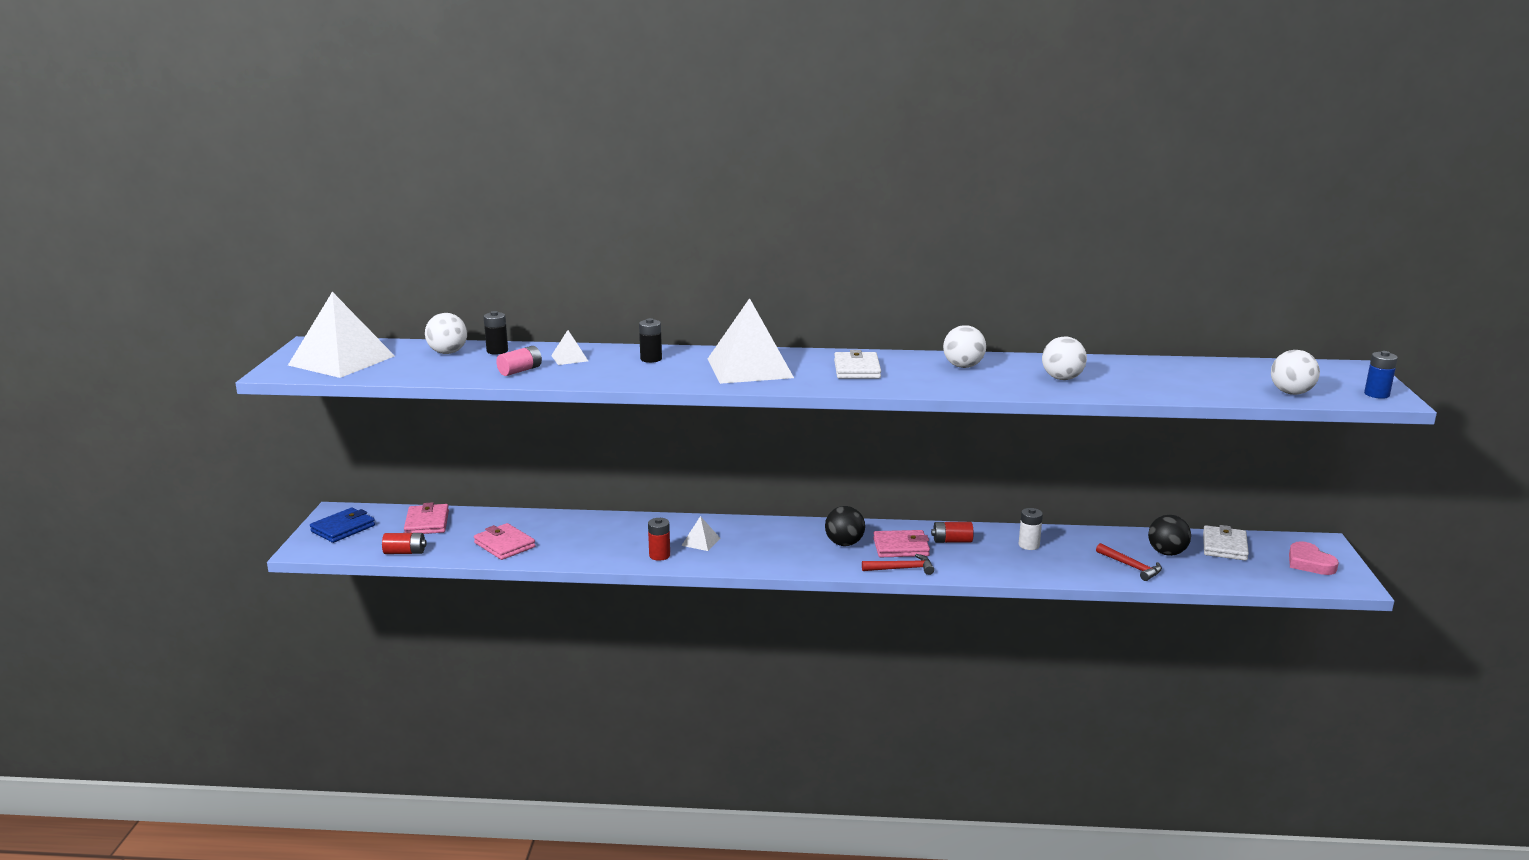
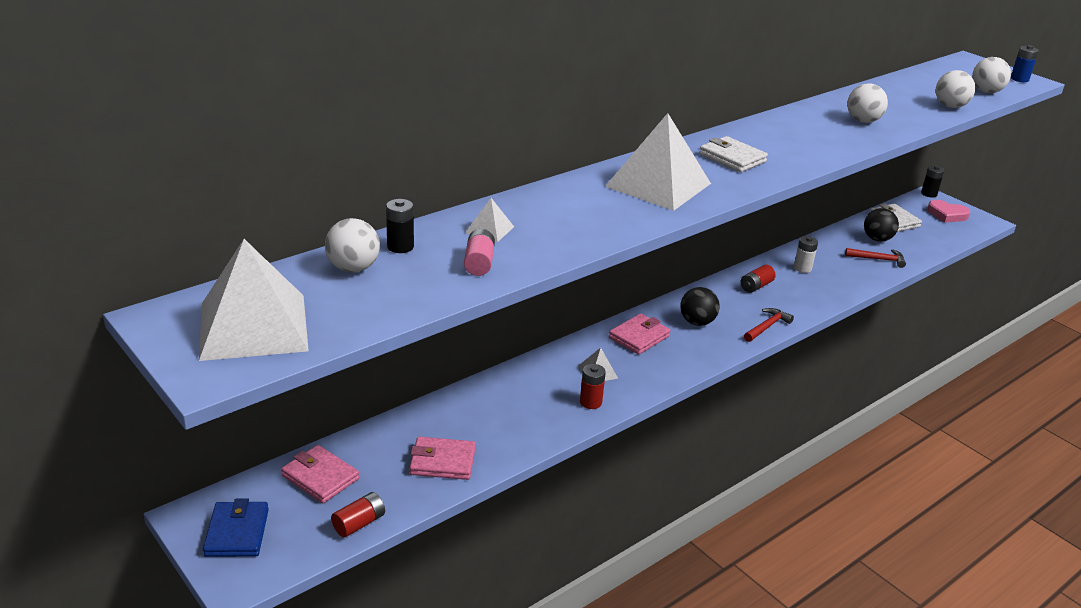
camera: 45 degrees left, 10 degrees up
(651, 359) = (562, 204): black battery -> black battery (929, 194)
(901, 547) = (736, 307): pink wallet -> pink wallet (639, 337)
(963, 366) = (788, 130): white ball -> white ball (950, 106)

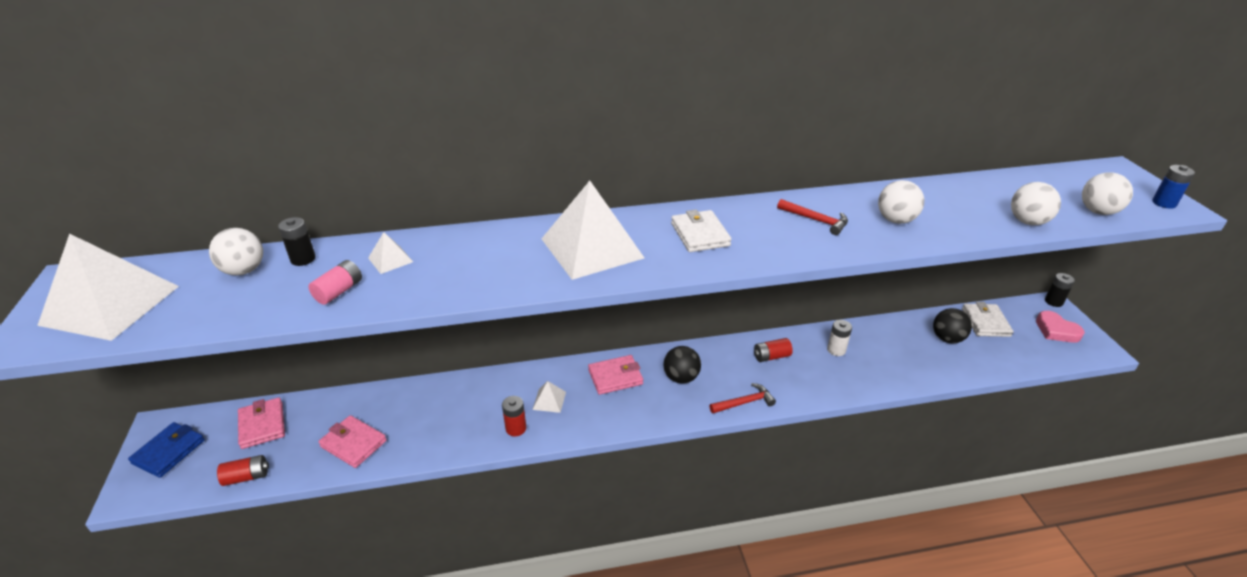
camera: 30 degrees right, 5 degrees up
(878, 259) = (929, 361): red hammer -> red hammer (816, 220)

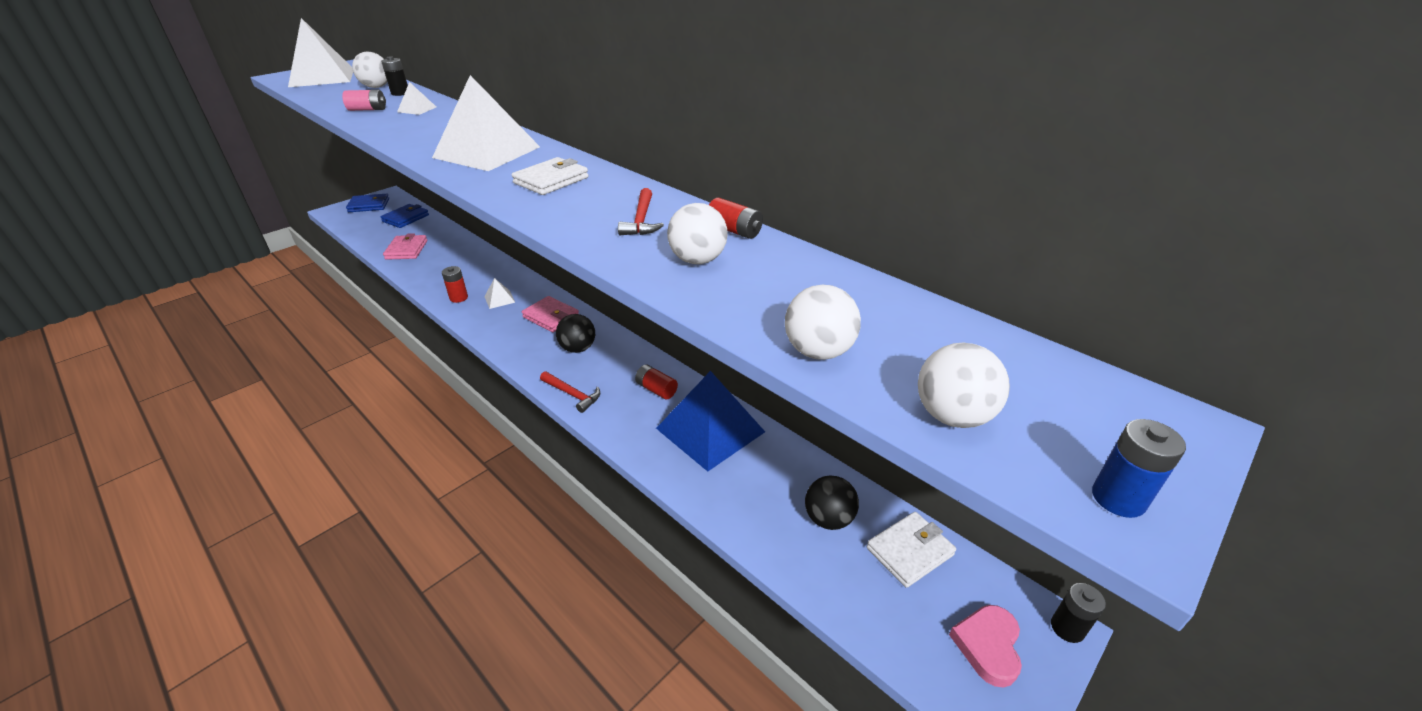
camera: 55 degrees right, 0 degrees up
(247, 477) = (360, 233): red battery -> red battery (734, 231)
(262, 425) = (406, 218): pink wallet -> blue wallet
(836, 350) = (710, 430): white battery -> blue pyramid

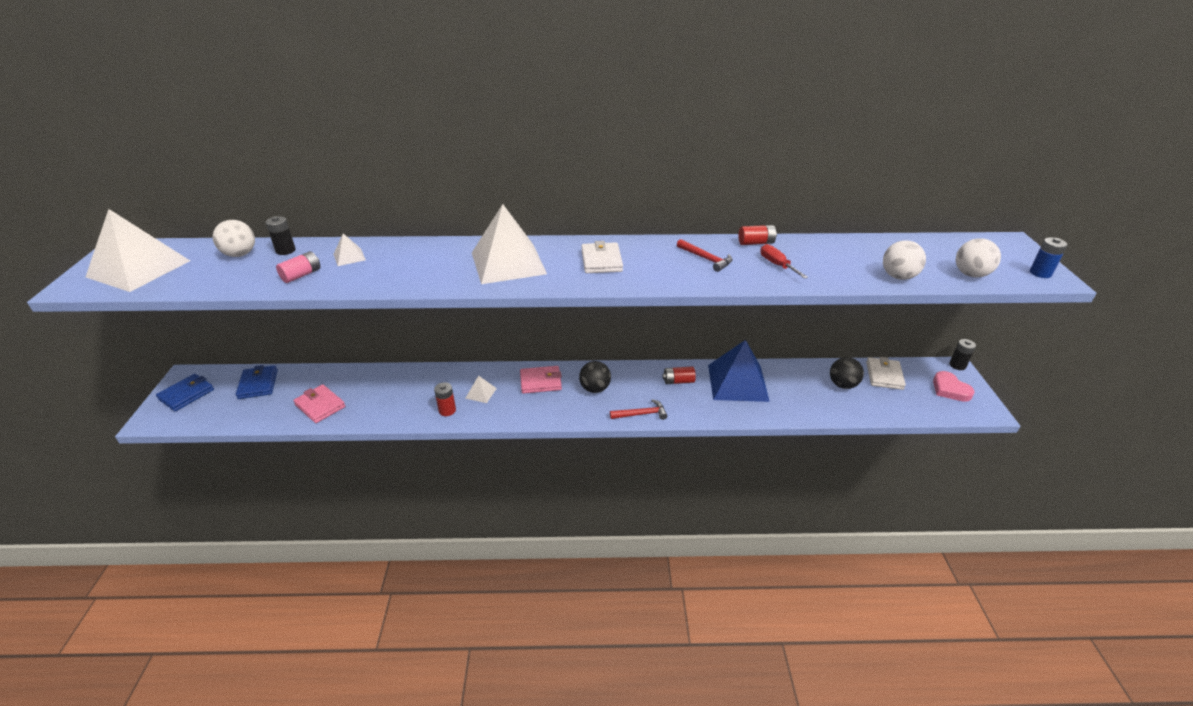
camera: 45 degrees left, 0 degrees up
(697, 260) = (777, 265): white ball -> red screwdriver

